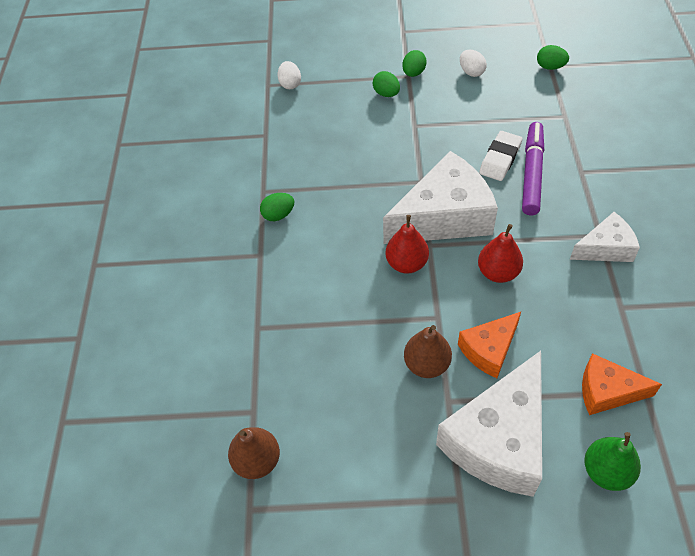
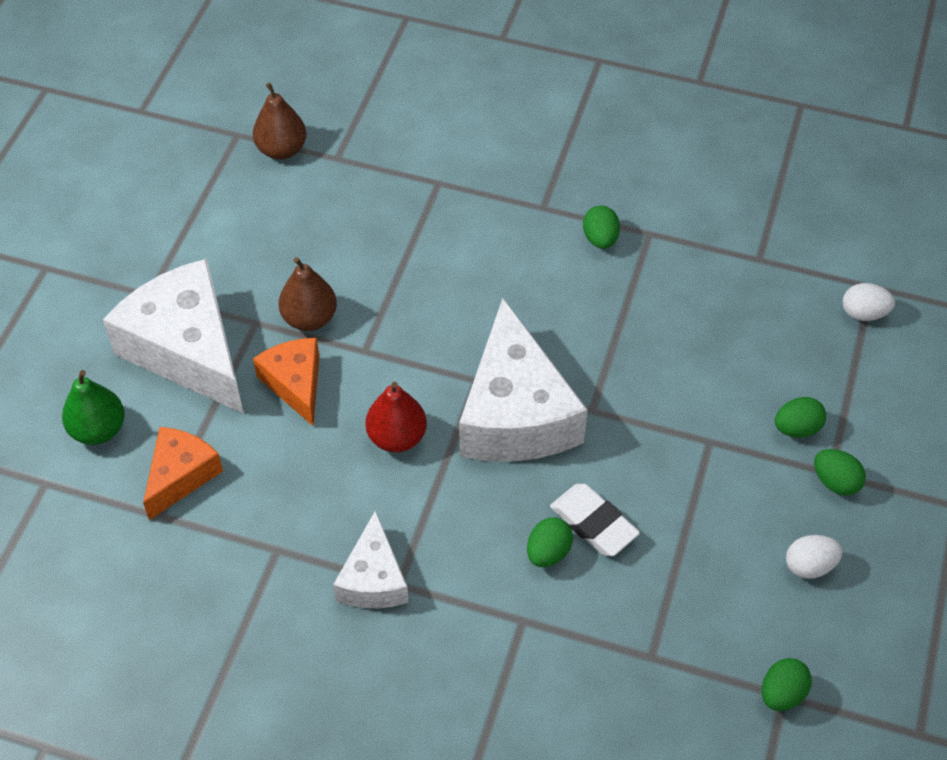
camera: 105 degrees right, 0 degrees up
(407, 263) = (458, 346): red pear -> none
(532, 173) = (548, 552): purple marker -> green egg

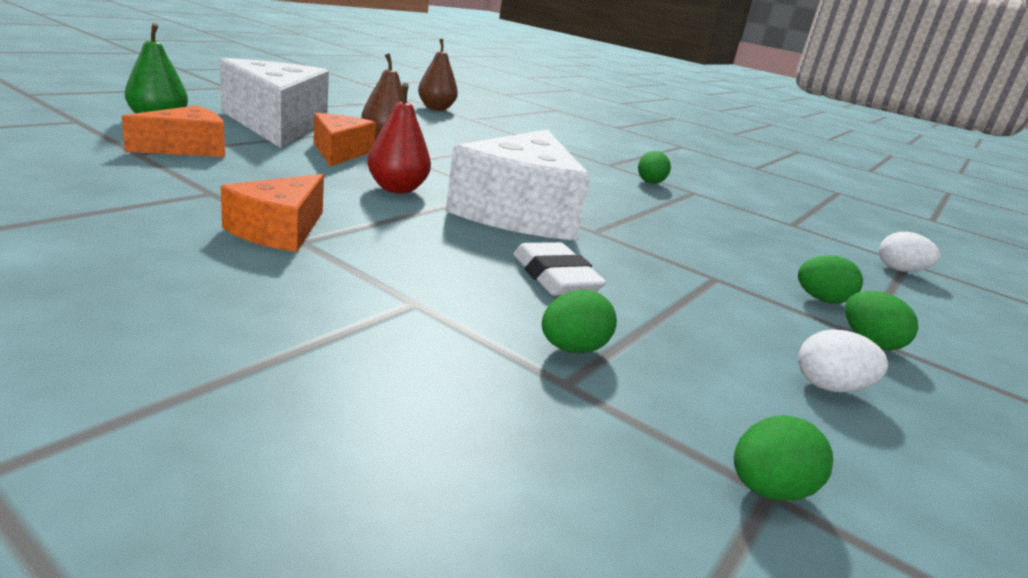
camera: 15 degrees right, 30 degrees down
(373, 579) = (279, 230): white cheese -> orange cheese
(548, 552) = (488, 276): green egg -> green egg (572, 349)

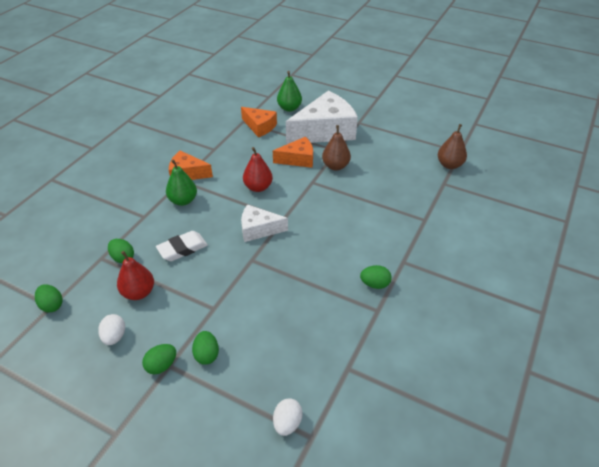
camera: 85 degrees right, 20 degrees up
(386, 251) = (183, 200): none -> green pear
(519, 212) = (258, 229): white cheese -> white cheese, size x0.54
(691, 342) = (138, 292): none -> red pear

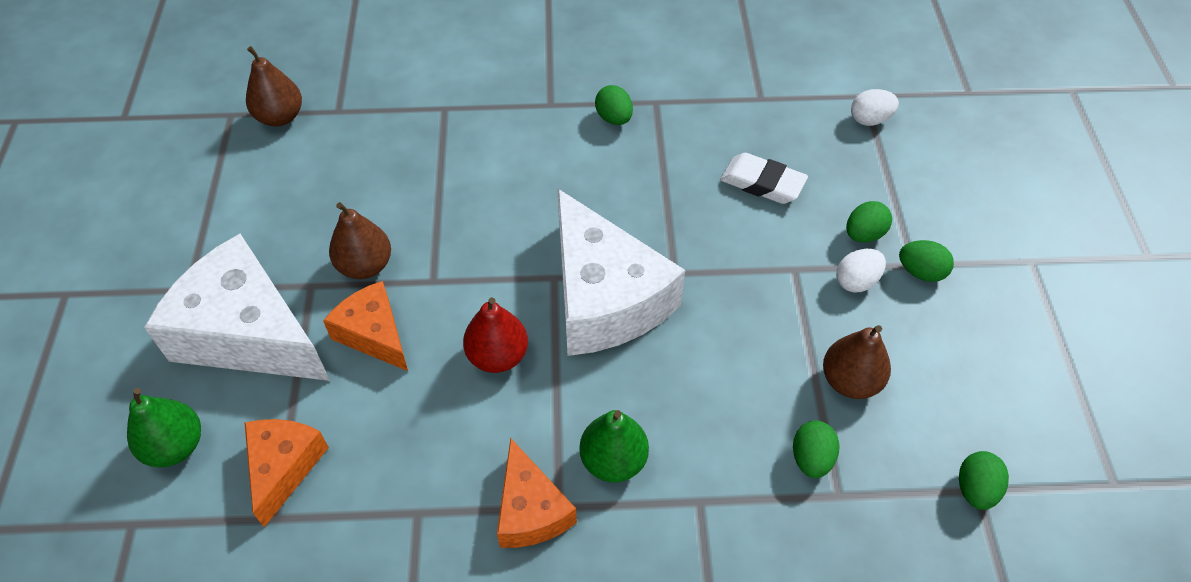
camera: 120 degrees left, 10 degrees up
(114, 337) = (937, 356): white egg -> white egg (856, 281)
(138, 292) = (850, 381): red pear -> brown pear
(182, 249) = (724, 380): white eraser -> white eraser (762, 183)
(258, 229) = (604, 297): white cheese -> white cheese, size x1.84

